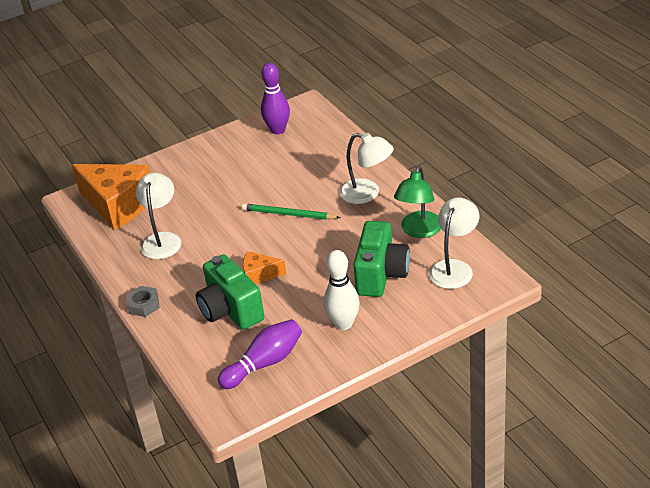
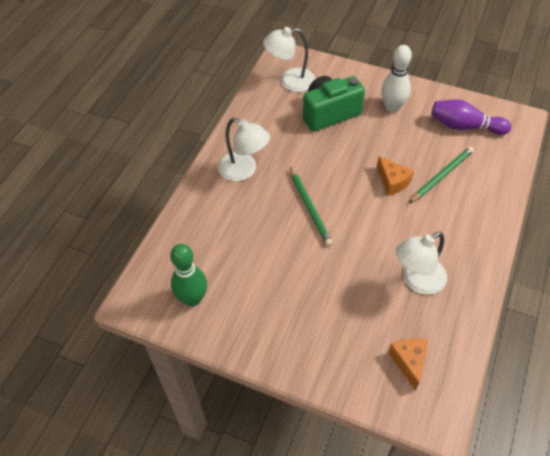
camera: 130 degrees left, 15 degrees up
(118, 205) = (408, 362): orange cheese -> orange cheese, size x0.48
(143, 305) = (492, 235): grey nut -> none
(230, 310) = (442, 175): green camera -> green pencil
(278, 130) = (192, 299): purple bowling pin -> green bowling pin
(367, 194) = (244, 171): white lamp -> white lamp turned 135 degrees clockwise
(419, 231) = (265, 117): green lamp -> none

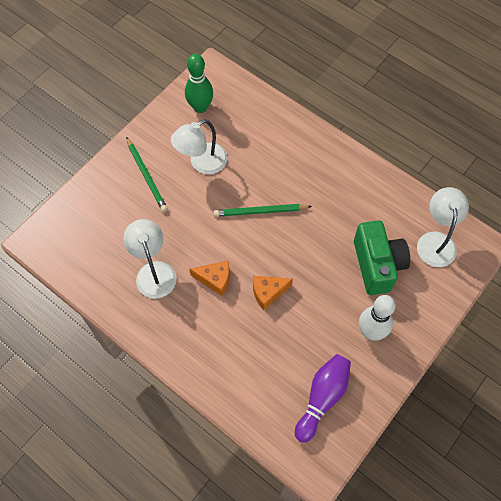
camera: 105 degrees right, 10 degrees up
(244, 171) = (320, 170): white lamp -> white lamp (202, 163)
(408, 362) = (87, 237): orange cheese -> orange cheese (215, 279)
(442, 175) = (261, 343): green pencil -> green pencil (146, 176)

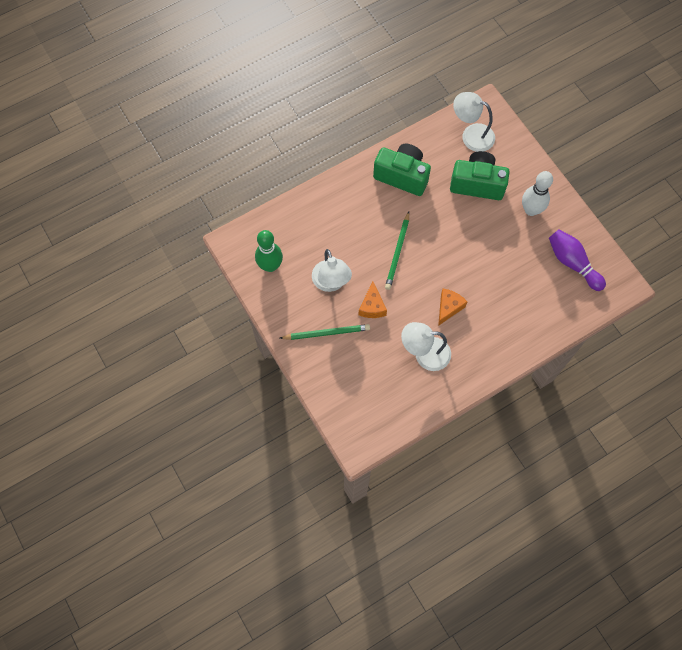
camera: 70 degrees left, 5 degrees up
(268, 293) = (474, 271): orange cheese -> orange cheese (372, 306)
(351, 189) = (402, 176): none -> green camera

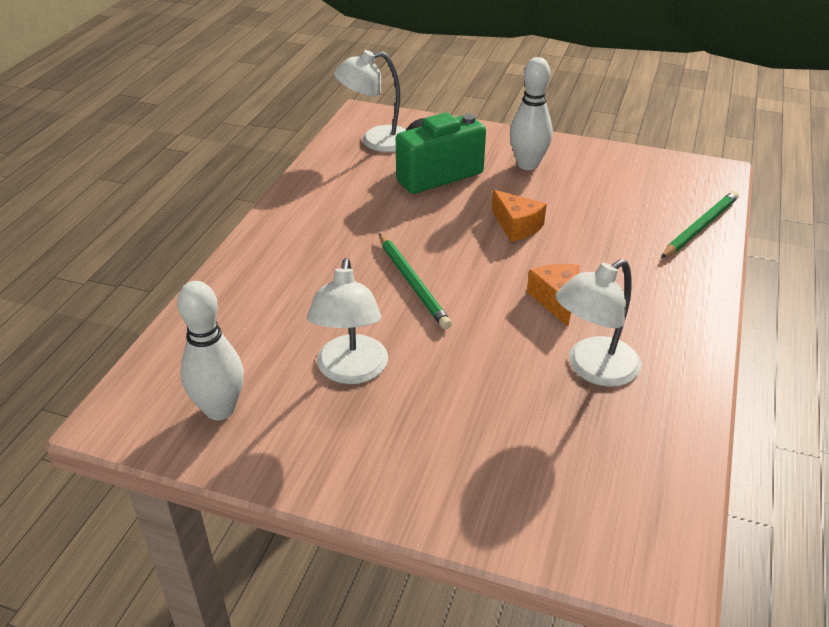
camera: 40 degrees left, 30 degrees down
(270, 266) = (220, 409): green bowling pin -> white bowling pin
(327, 333) = (414, 439): green pencil -> green pencil (700, 227)
(331, 283) = (351, 371): white lamp -> white lamp turned 60 degrees clockwise
(372, 306) = (448, 361): orange cheese -> orange cheese (516, 226)
(402, 176) = (329, 211): green camera -> none
(572, 263) = (636, 182): purple bowling pin -> none

